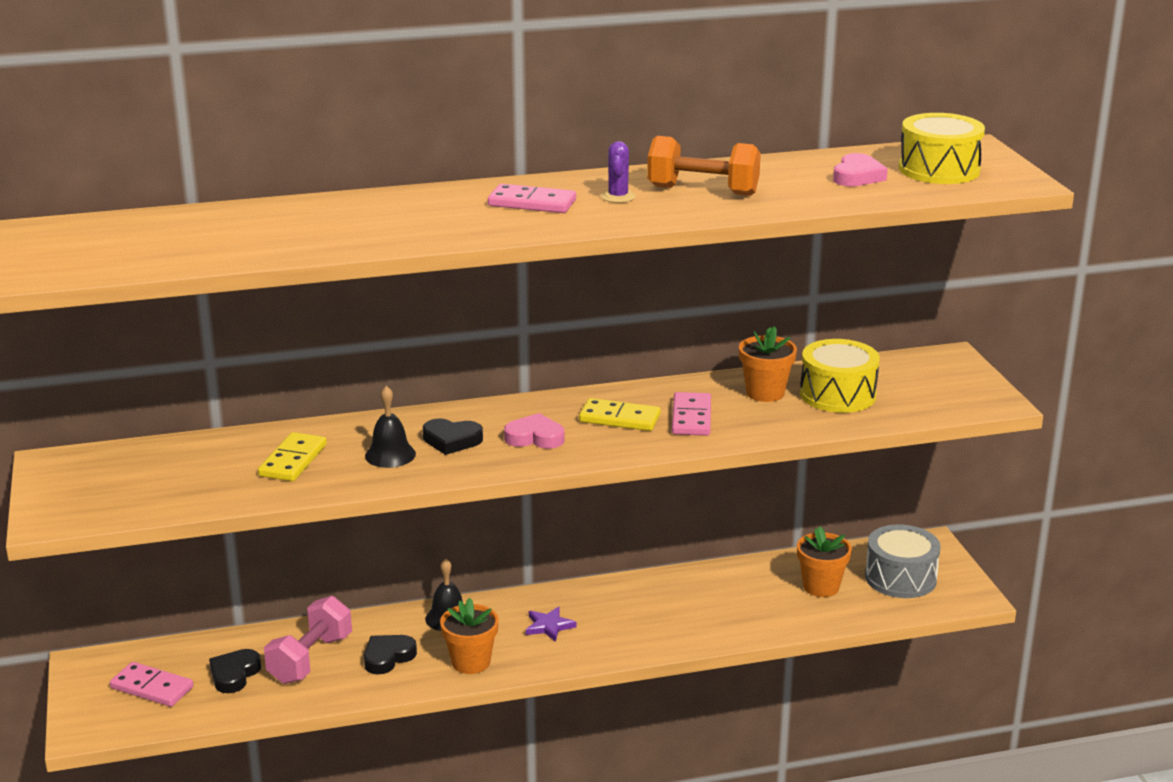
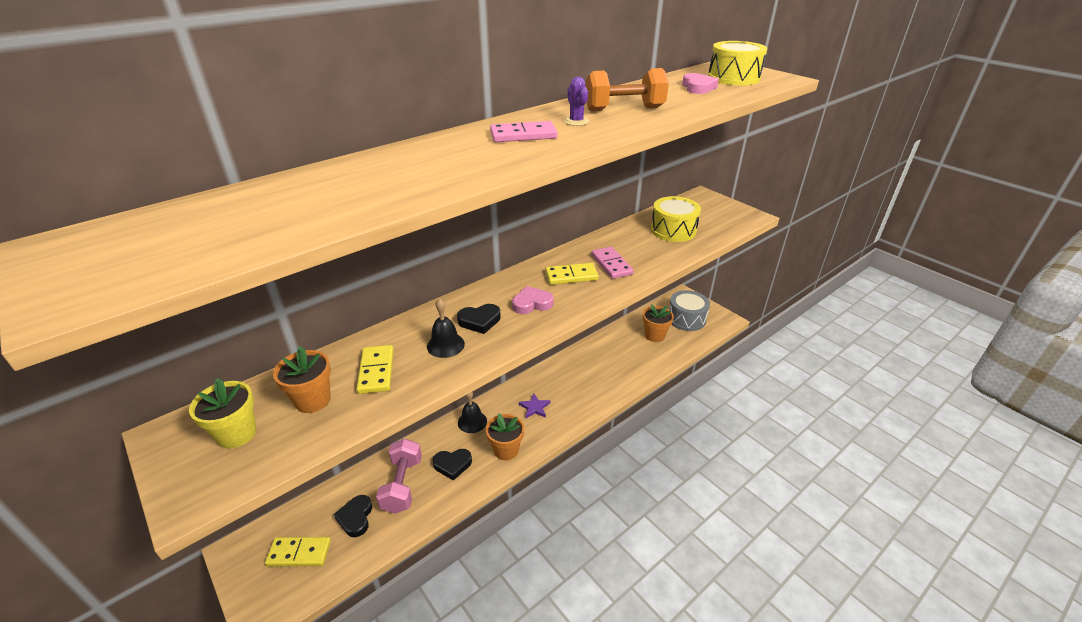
camera: 25 degrees left, 10 degrees up
(118, 479) = (237, 434): none -> yellow flower pot
(152, 687) = (299, 553): pink domino -> yellow domino
(388, 657) = (452, 465): black heart -> black heart turned 120 degrees counterclockwise
(765, 393) = (635, 238): orange flower pot -> orange flower pot (313, 400)

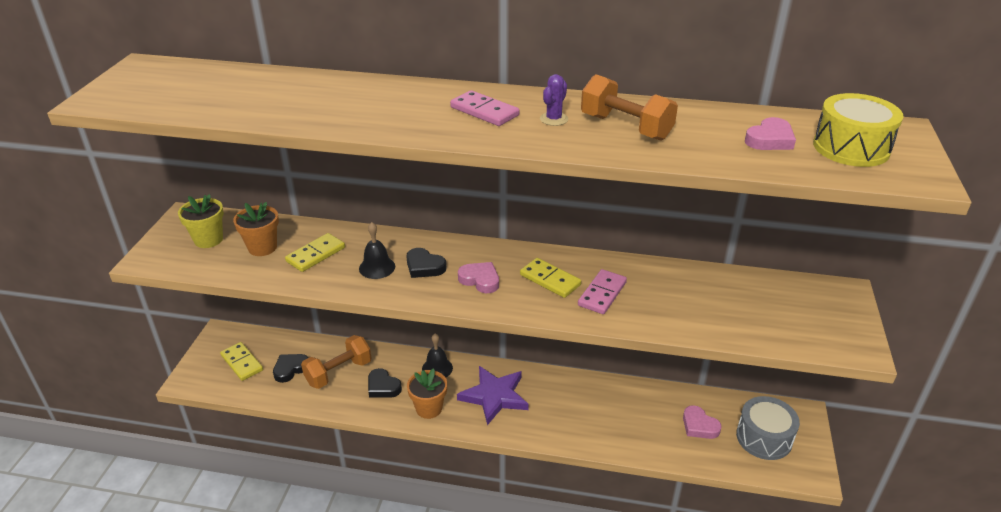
camera: 50 degrees right, 0 degrees up
(402, 485) = (338, 372): pink dumbbell -> orange dumbbell
(534, 407) = (494, 396): purple star -> purple star, size x2.00
(654, 335) = (699, 426): orange flower pot -> pink heart
(673, 230) = (729, 303): yellow drum -> none

